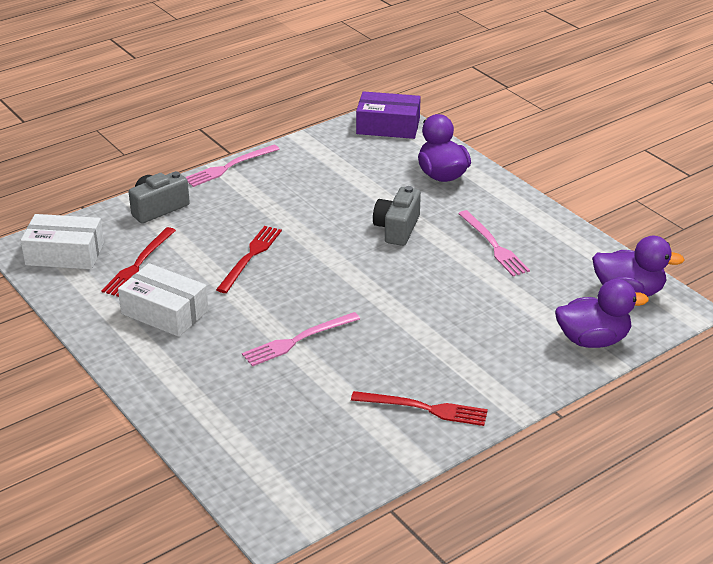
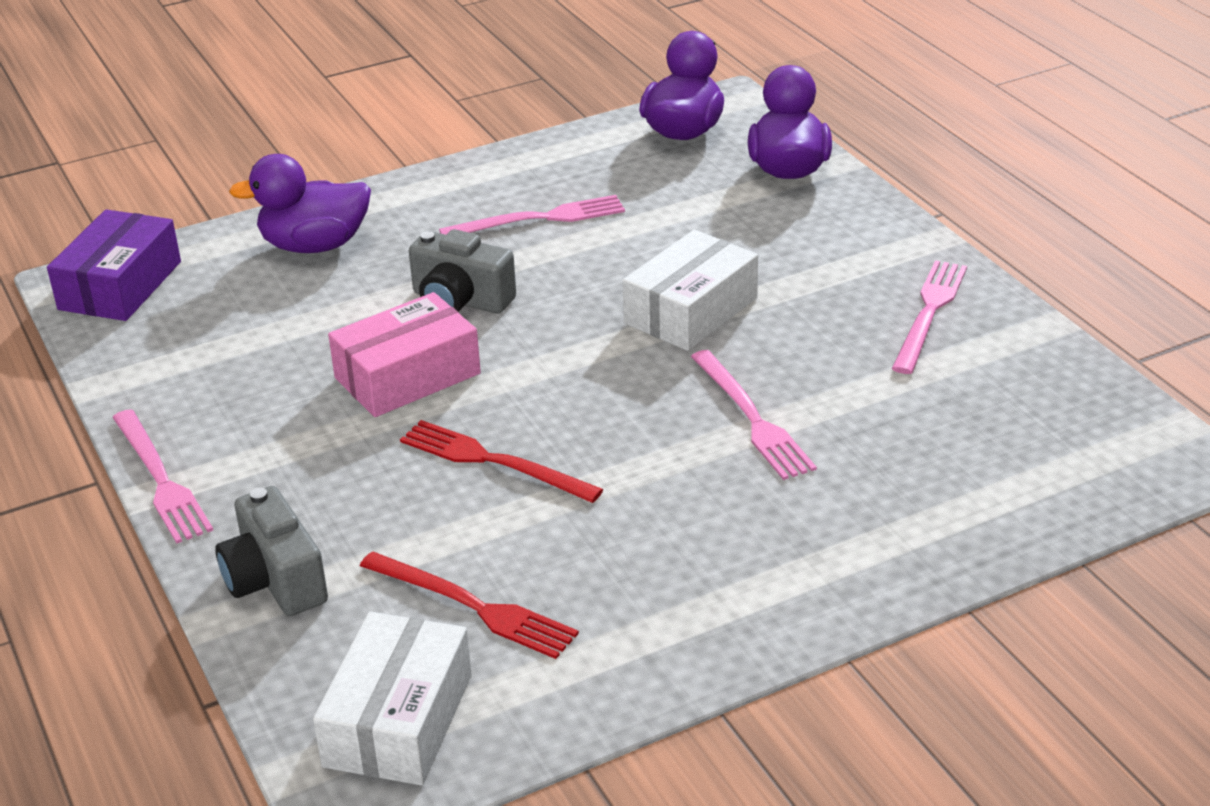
camera: 80 degrees left, 0 degrees up
(165, 312) = (643, 570): white box -> white box (691, 311)
(322, 221) = (407, 376): none -> pink box
(424, 408) = (929, 312): red fork -> pink fork

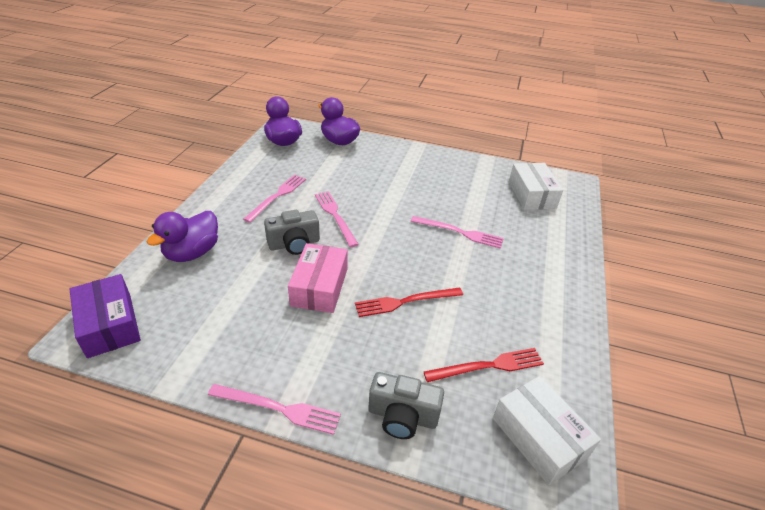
camera: 50 degrees left, 5 degrees up
(691, 311) = (383, 205): white box -> white box (531, 195)
(929, 312) = (452, 170): pink fork -> pink fork (335, 216)

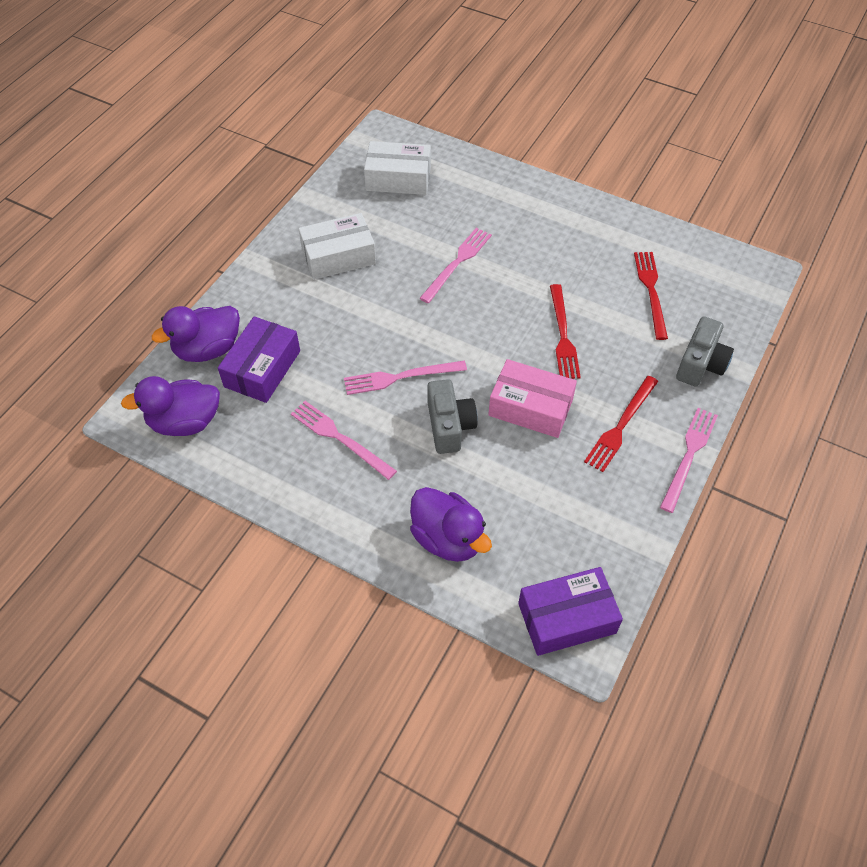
camera: 75 degrees left, 15 degrees up
(309, 350) = (621, 426): none -> red fork
(329, 161) = (262, 369): none -> purple box
(539, 437) = (723, 279): white box -> white box (338, 256)

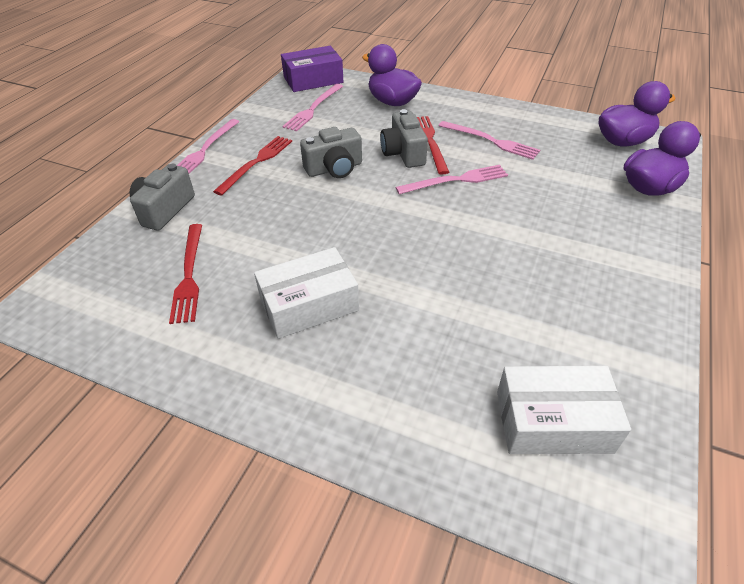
camera: 175 degrees right, 10 degrees down
(262, 369) = (586, 177): purple box -> none
(338, 256) = (576, 286): white box -> white box (309, 304)
(457, 263) = (426, 290): pink fork -> pink fork (313, 109)
(530, 407) = (334, 168): pink box -> grey camera
(563, 335) = (299, 224): red fork -> red fork (429, 142)

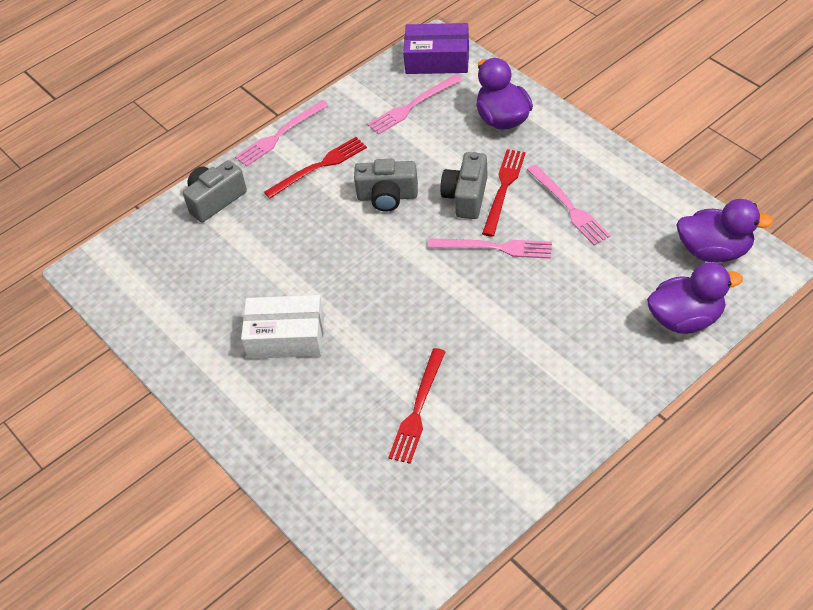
camera: 30 degrees right, 5 degrees up
(189, 275) = (208, 277): red fork -> red fork (418, 409)
(553, 421) = (406, 496): white box -> none

